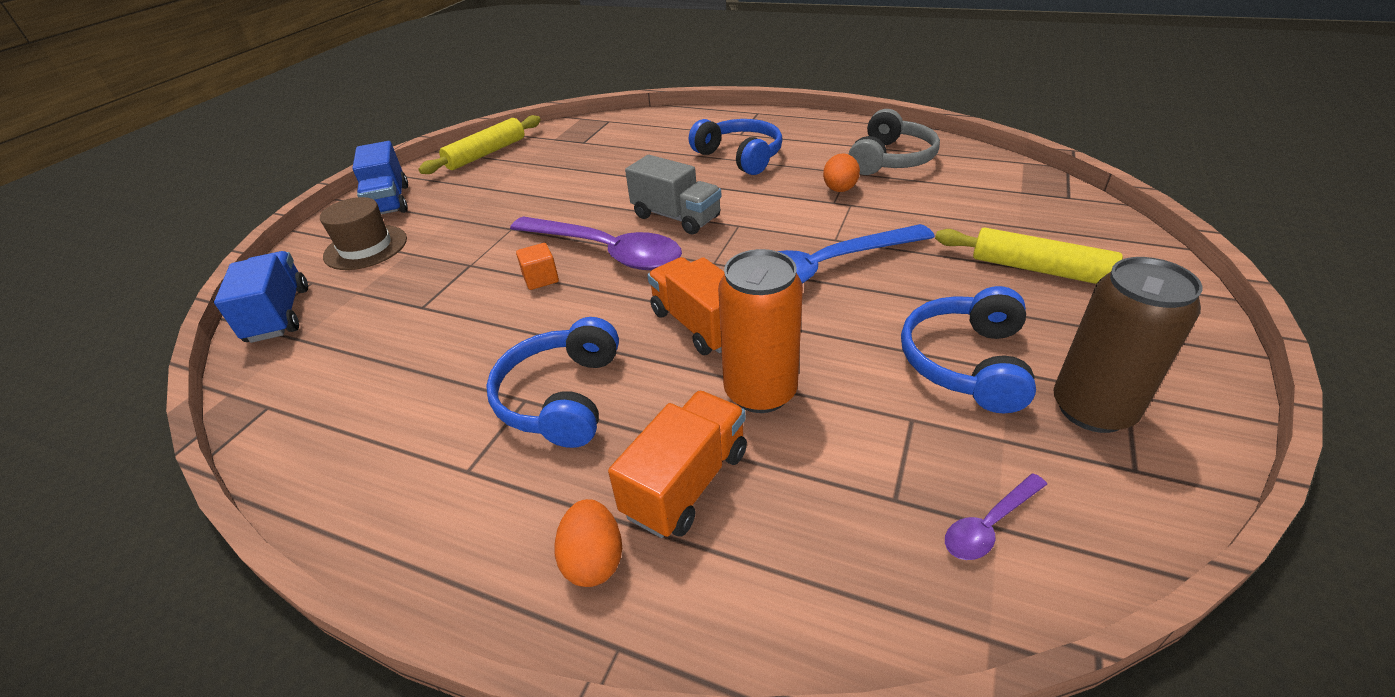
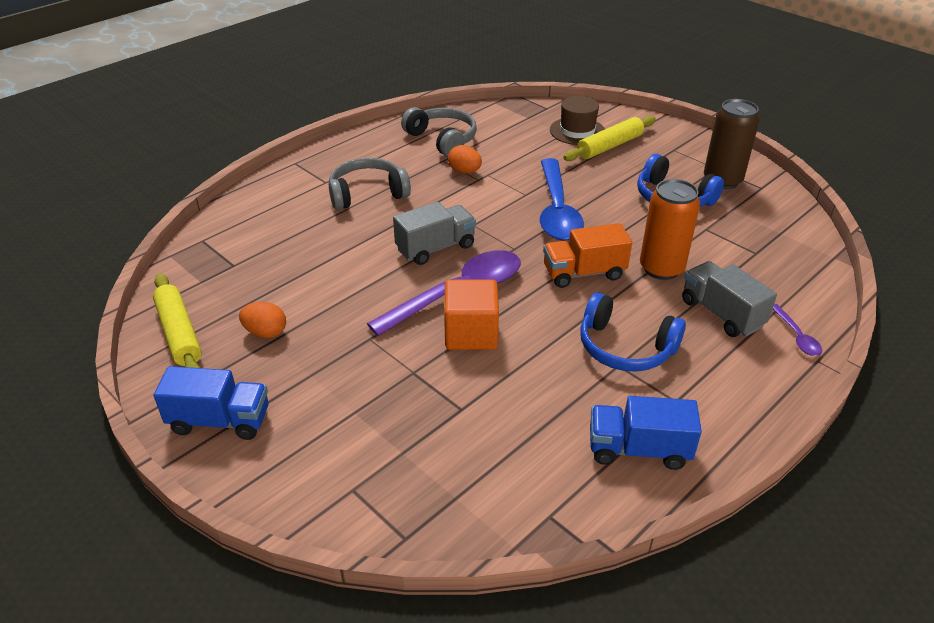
camera: 70 degrees left, 0 degrees up
(279, 315) = (401, 514): blue truck -> blue truck (638, 449)
(366, 247) = (315, 444): brown hat -> brown hat (577, 131)
(541, 279) = (471, 333): orange cube -> orange cube, size x1.90
(594, 560) = (764, 358): orange egg -> orange egg (265, 332)
(686, 483) = (721, 313): orange truck -> grey truck
(740, 156) = (367, 194): blue headphones -> grey headphones
(988, 525) = (779, 234): purple spoon -> purple spoon (797, 336)

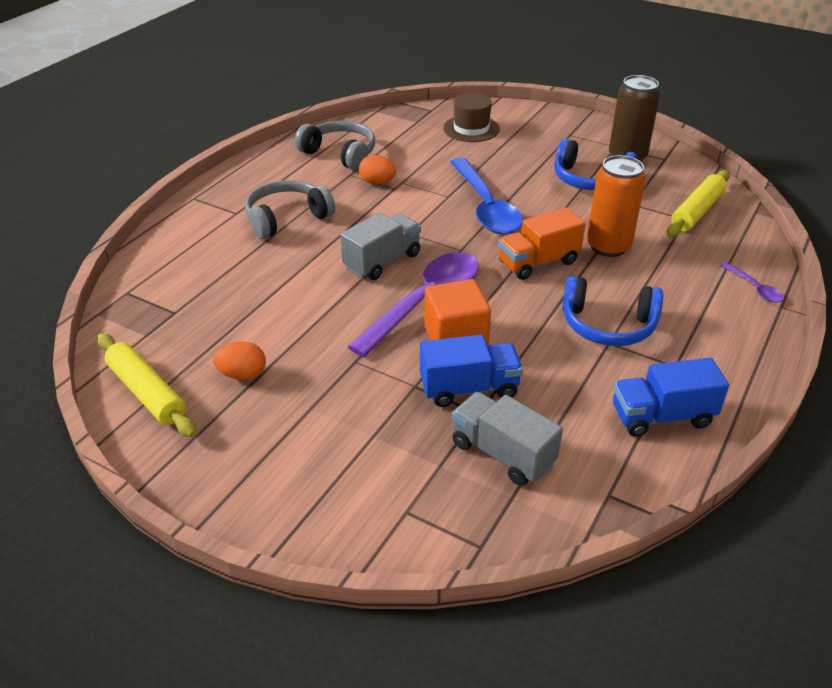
camera: 15 degrees left, 0 degrees up
(220, 421) = (235, 473): blue truck -> blue truck (469, 388)
(609, 146) = (509, 139): yellow rolling pin -> yellow rolling pin (697, 211)
(721, 313) = (680, 279): grey truck -> grey truck (502, 453)

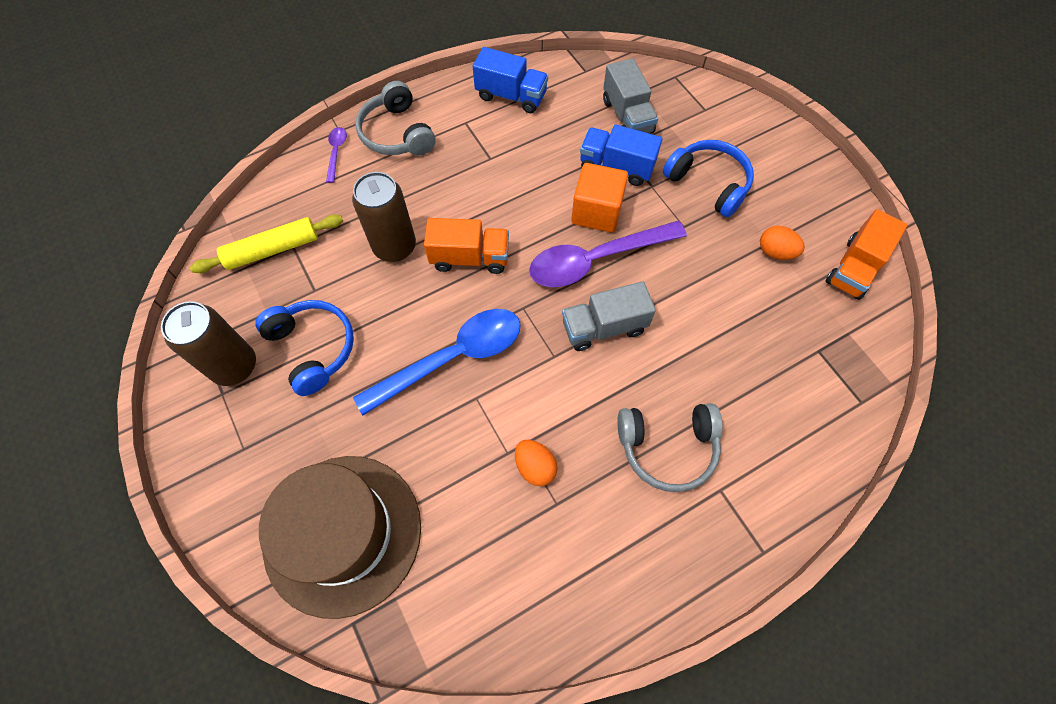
camera: 150 degrees left, 25 degrees up
(147, 392) = (854, 268): yellow rolling pin -> orange truck
(340, 154) = (544, 563): grey headphones -> grey headphones (397, 133)
(471, 129) = (342, 533): brown hat -> brown hat, size x1.88
(486, 207) = (453, 358): blue spoon -> blue spoon turned 45 degrees clockwise
(608, 246) = (394, 247): orange can -> brown can
(608, 325) = (476, 172): blue headphones -> blue headphones (708, 183)

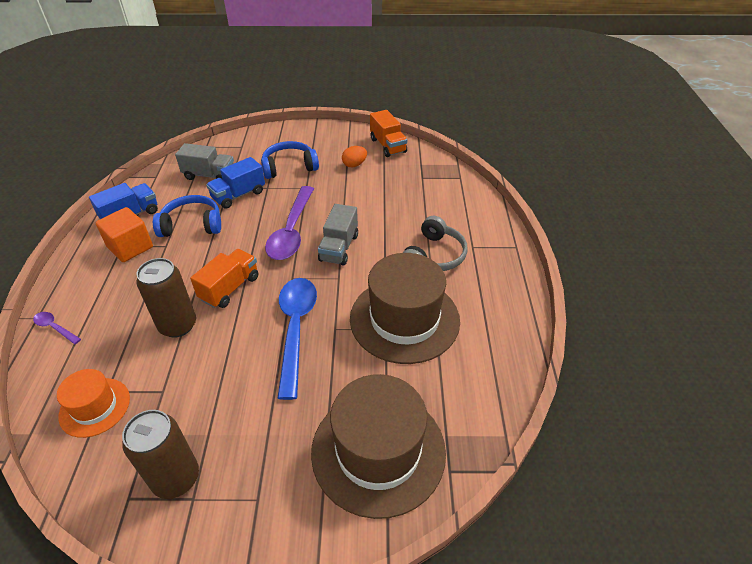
camera: 60 degrees left, 20 degrees down
(272, 250) = (95, 407): yellow rolling pin -> orange hat
(313, 348) = (212, 412): blue headphones -> blue headphones (192, 225)
(397, 133) = (84, 285): grey headphones -> none
(535, 467) = (404, 319): orange egg -> brown hat
(596, 212) = (260, 216): orange cube -> orange cube (130, 247)

